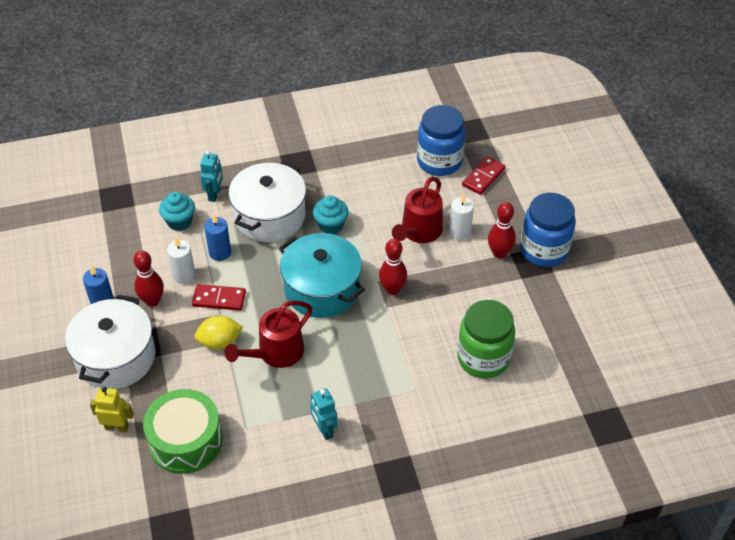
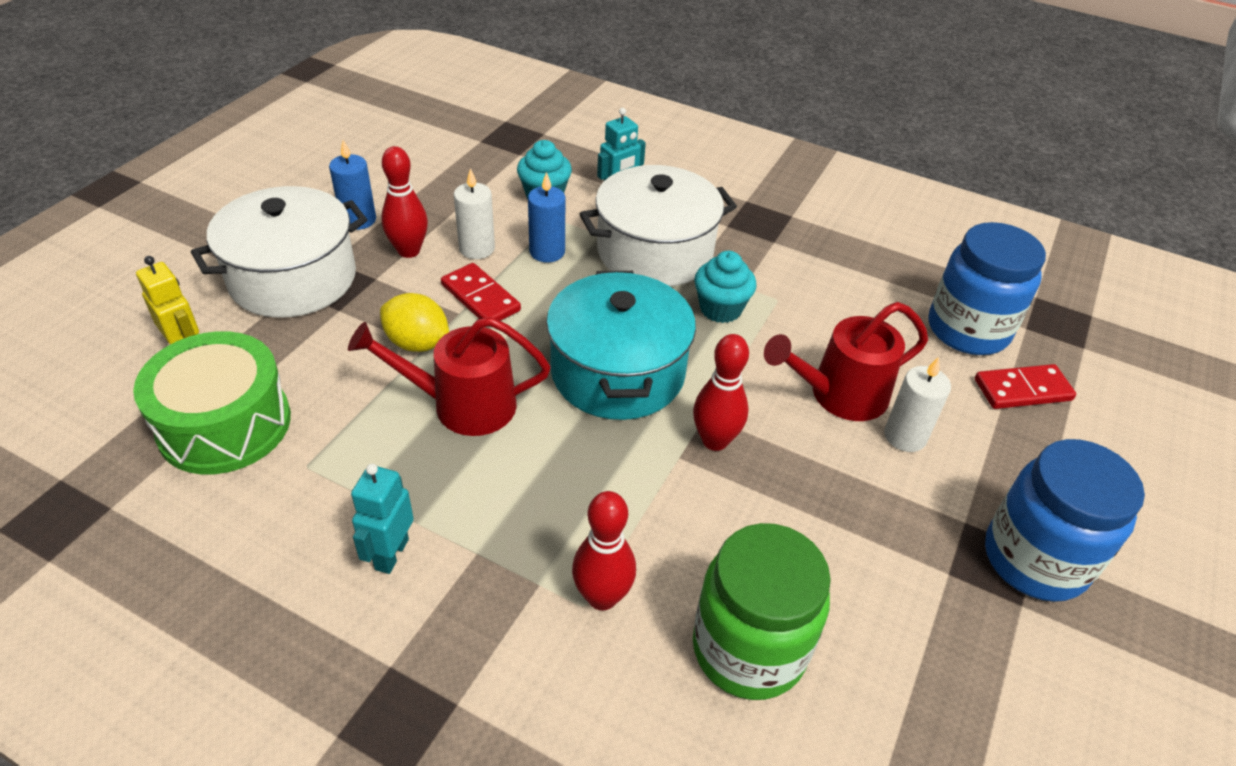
camera: 40 degrees right, 5 degrees down
(499, 253) = (945, 509): red bowling pin -> red bowling pin (602, 597)

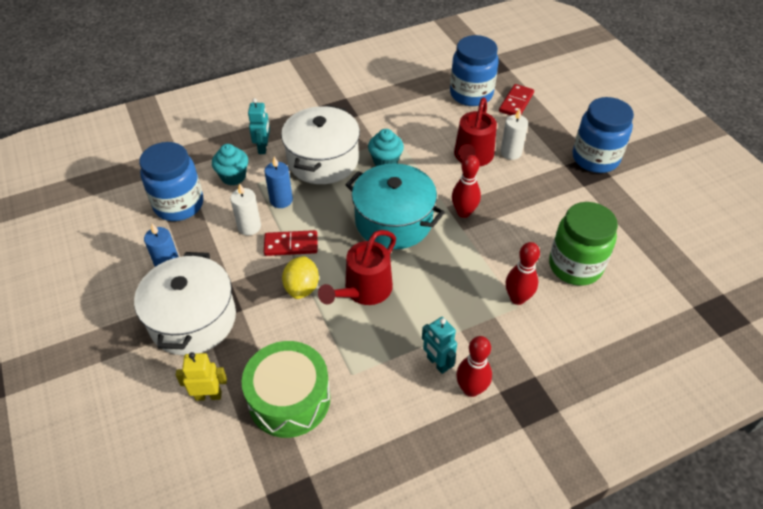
camera: 50 degrees left, 5 degrees up
(409, 251) = (221, 256): red bowling pin -> red bowling pin (471, 389)
(417, 343) = (302, 287): yellow lemon -> yellow lemon turned 60 degrees counterclockwise
(458, 180) = (179, 204): none -> blue jar

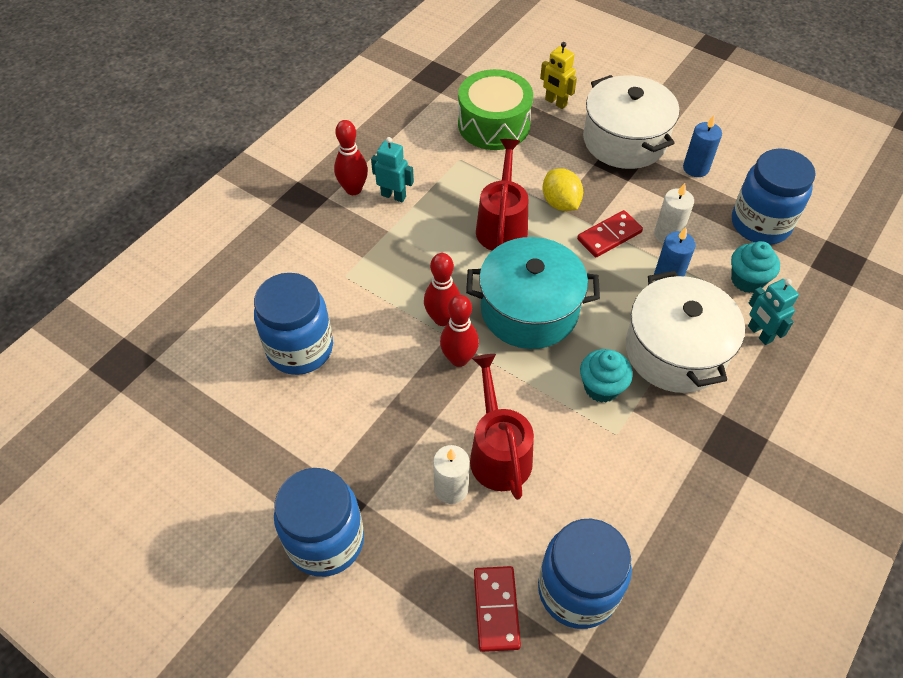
camera: 150 degrees right, 5 degrees up
(208, 395) = (555, 102): yellow robot -> yellow robot turned 75 degrees clockwise
(517, 298) = (348, 284): red bowling pin -> red bowling pin (442, 319)
(575, 266) = (300, 348): green jar -> blue jar

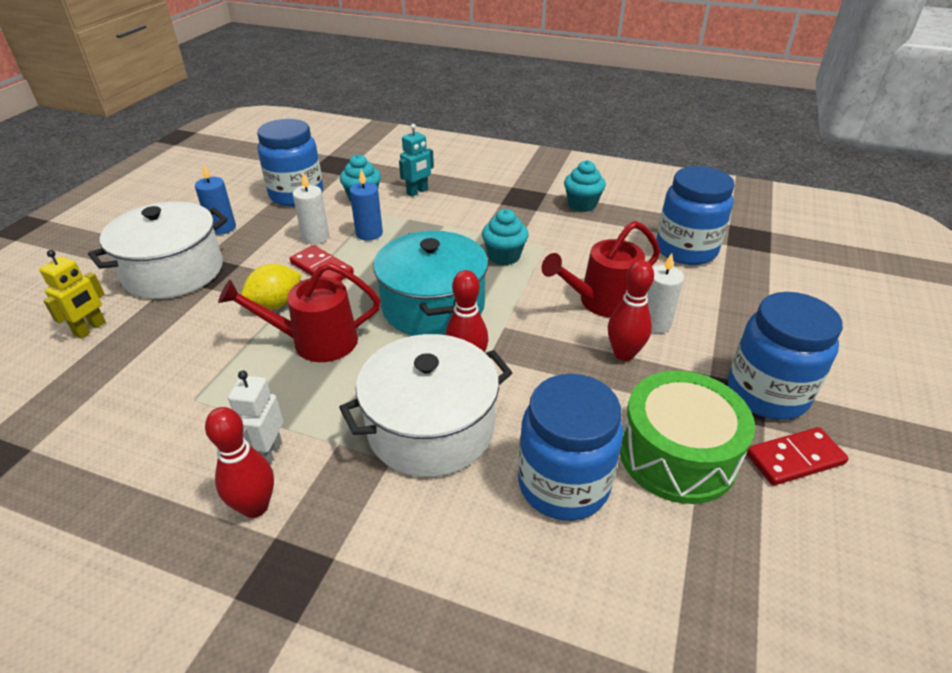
camera: 105 degrees left, 15 degrees down
(393, 196) = (268, 454): turquoise robot -> white robot
(459, 359) = (513, 343): red bowling pin -> red bowling pin (624, 354)
(494, 124) = (124, 377): green drum -> green drum (677, 455)
(496, 609) = (733, 283): red domino -> red domino (794, 459)
(675, 351) = (450, 225): white pot -> white pot (431, 428)
(709, 508) = (582, 205): none -> turquoise cupcake

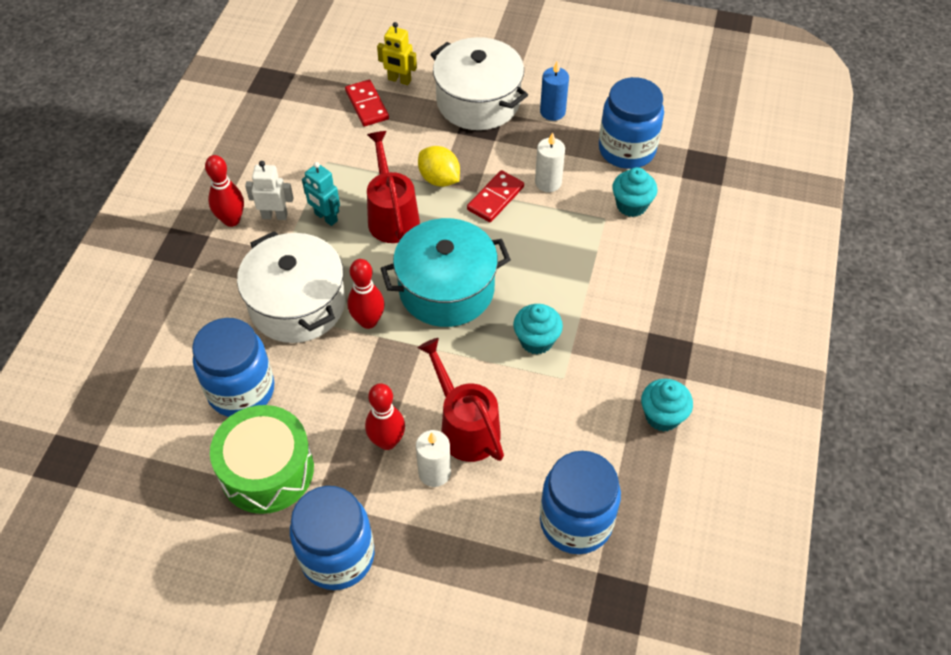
camera: 85 degrees right, 15 degrees up
(369, 233) = (561, 222): blue candle -> none
(417, 192) = (657, 251): turquoise robot -> turquoise robot (325, 217)
(794, 459) = (260, 560): red domino -> red domino (367, 105)

